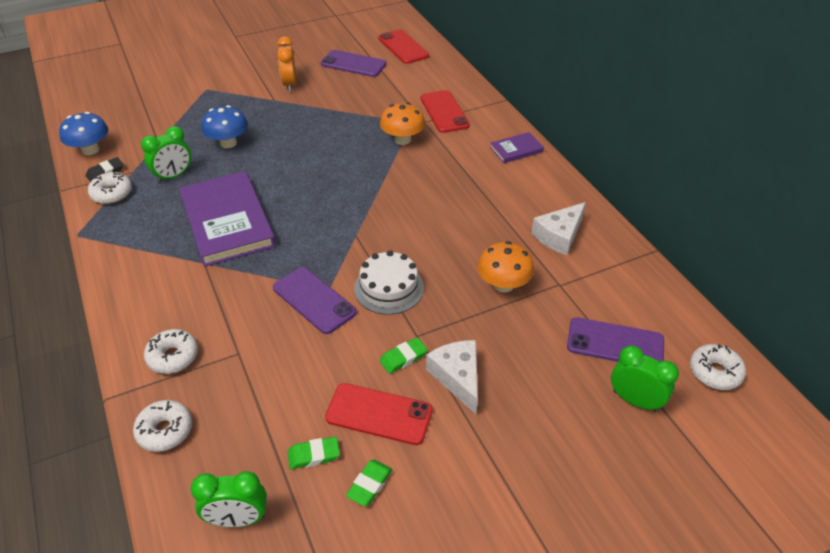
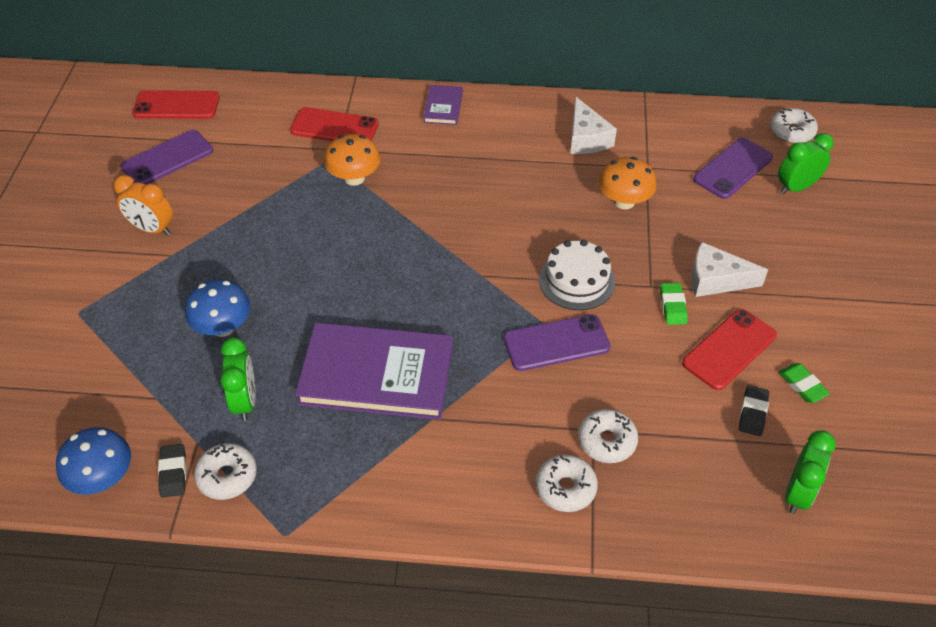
camera: 60 degrees left, 5 degrees up
(165, 430) = (665, 523): white donut -> white donut (606, 441)
(314, 455) = (753, 413): green eraser -> black eraser

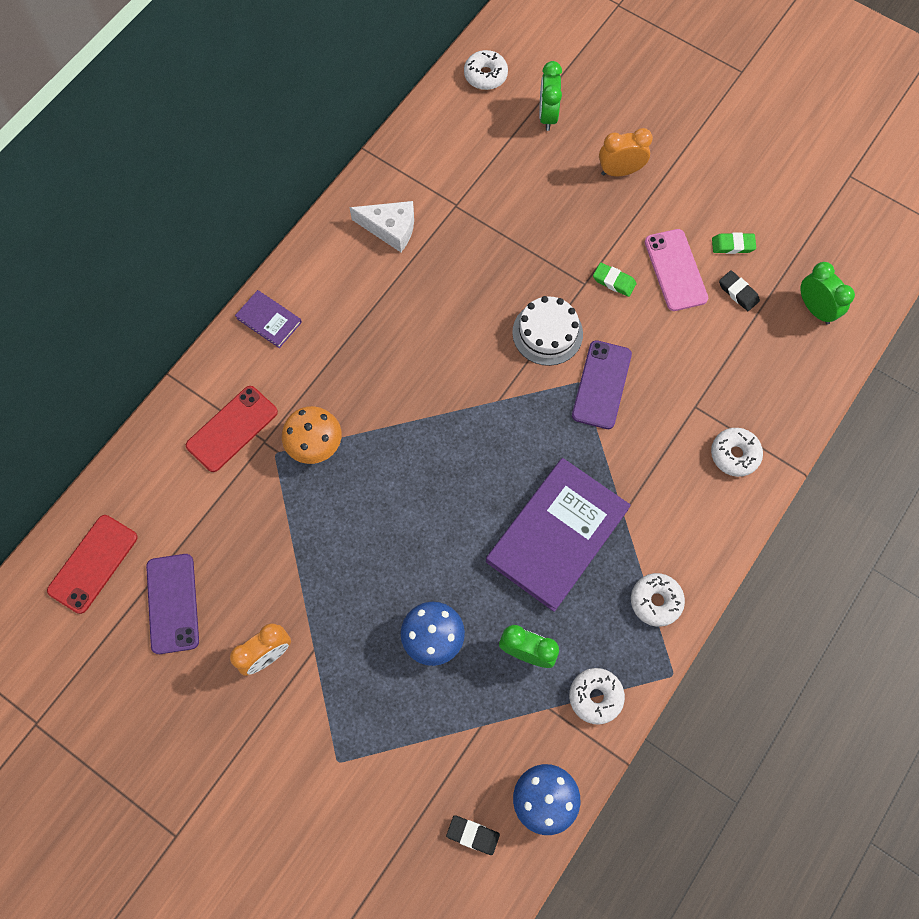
camera: 60 degrees left, 20 degrees up
(173, 473) = (569, 739): black eraser -> black eraser (473, 835)
(606, 441) = (710, 403): white donut -> white donut (656, 601)
(624, 201) = (484, 246): orange mushroom -> none
(716, 280) = (606, 235): white cheese -> none
(729, 349) = (675, 270): red phone -> pink phone
(733, 168) = (498, 145): purple phone -> none
(793, 262) = (620, 171): none -> orange clock

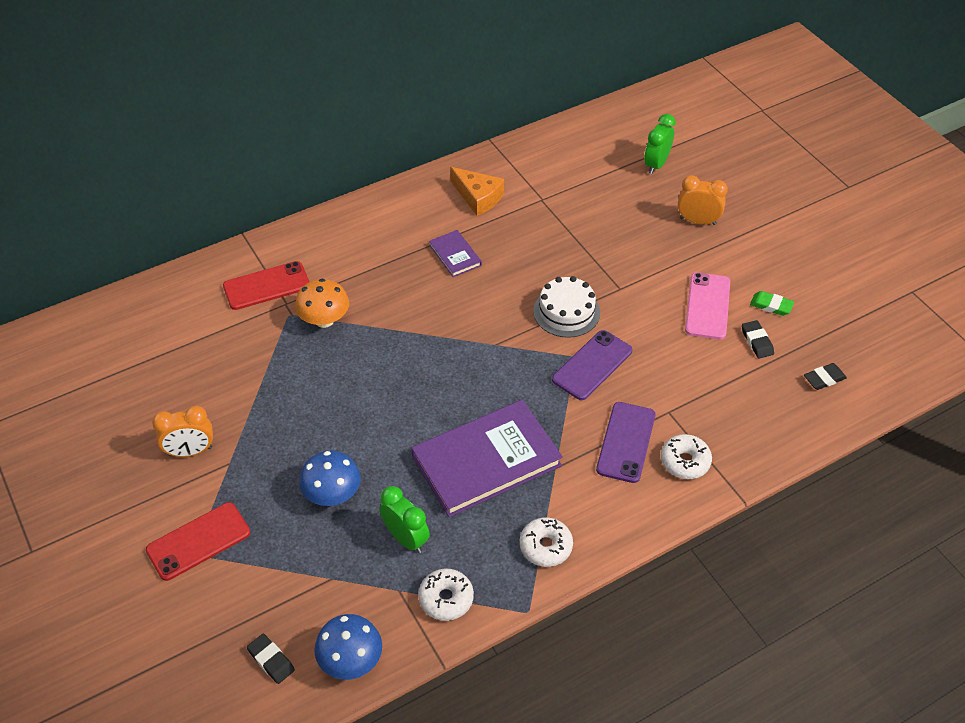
camera: 25 degrees right, 20 degrees down
(93, 563) = (101, 336): red phone -> red phone (198, 541)
(172, 603) = (141, 386): purple phone -> purple phone (626, 442)
(269, 320) = (342, 225): purple book -> purple book (455, 255)
(390, 228) = (478, 197): white cheese -> orange cheese
(485, 75) = (619, 122): white donut -> none
(614, 281) = (647, 295): green eraser -> none
(815, 309) = (824, 379): green clock -> black eraser

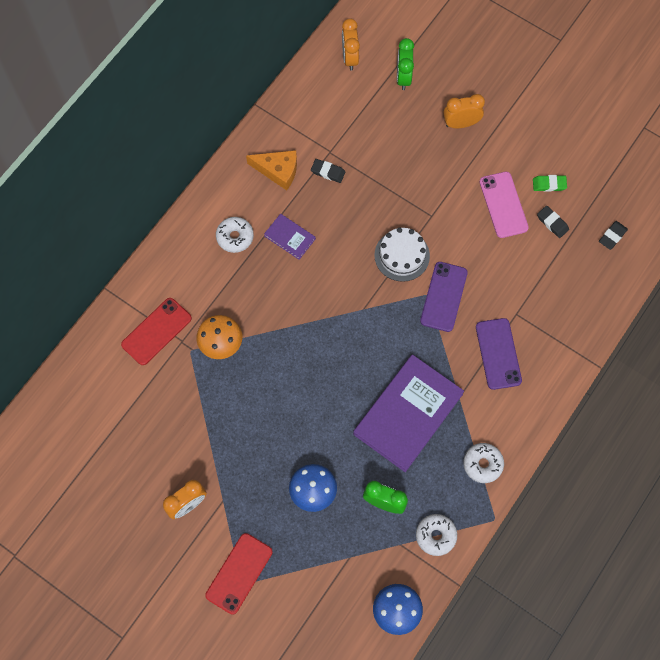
camera: 25 degrees left, 20 degrees up
(271, 660) = (343, 636): black eraser -> black eraser (328, 172)
(608, 132) = (350, 58): none -> orange clock
(685, 461) = (546, 351): white donut -> white donut (235, 237)

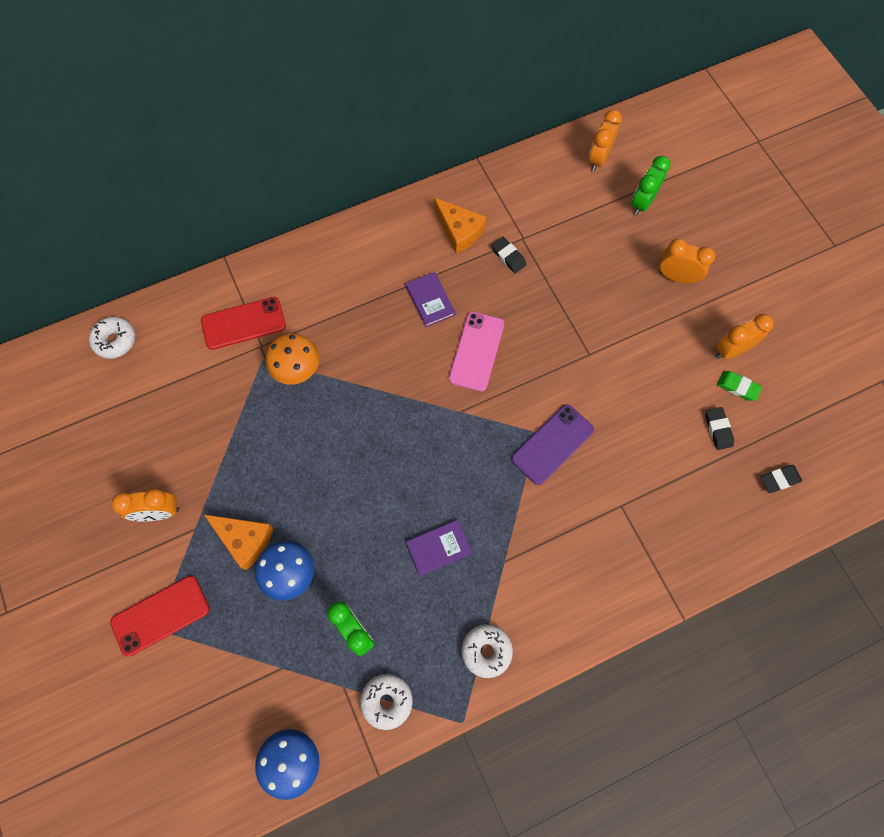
camera: 30 degrees right, 0 degrees up
(235, 237) = (377, 272): white donut -> white donut (115, 340)
(265, 487) = (244, 539): none -> orange cheese
(402, 255) = (533, 378): white cake -> none
(408, 414) = (439, 548): purple book -> purple book, size x0.46
(498, 354) = (575, 538): purple phone -> none
(503, 205) = (674, 382): pink phone -> pink phone (476, 351)
(530, 159) = (731, 350): none -> orange clock

